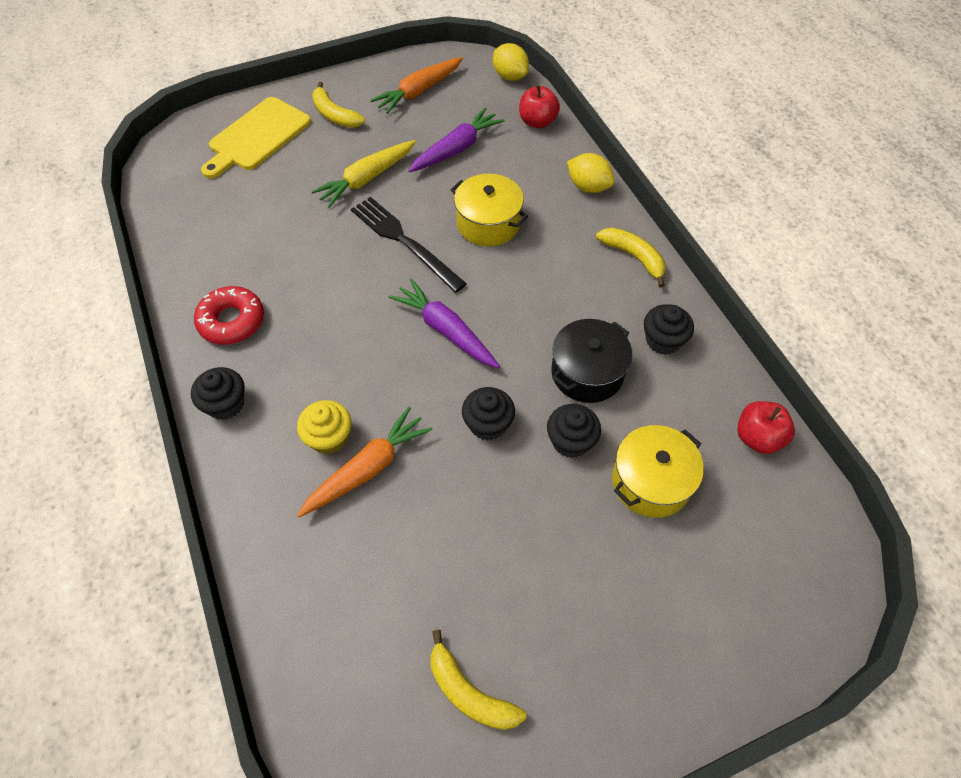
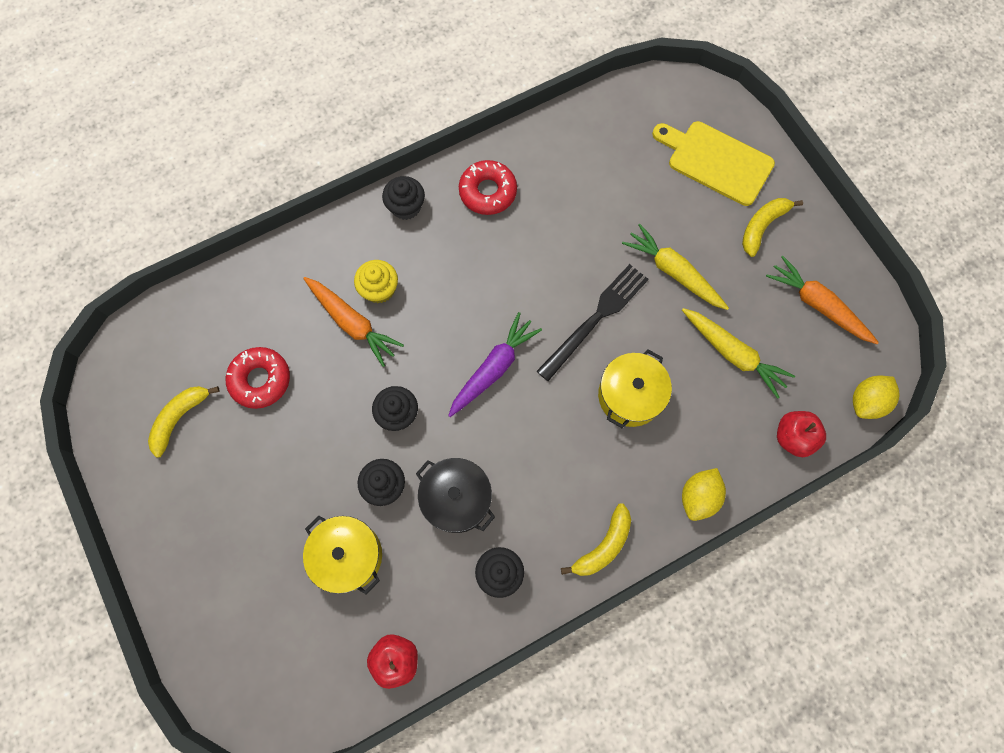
camera: 85 degrees right, 15 degrees up
(427, 581) = (260, 380): none -> red donut
(456, 149) = (733, 354): purple carrot -> yellow carrot

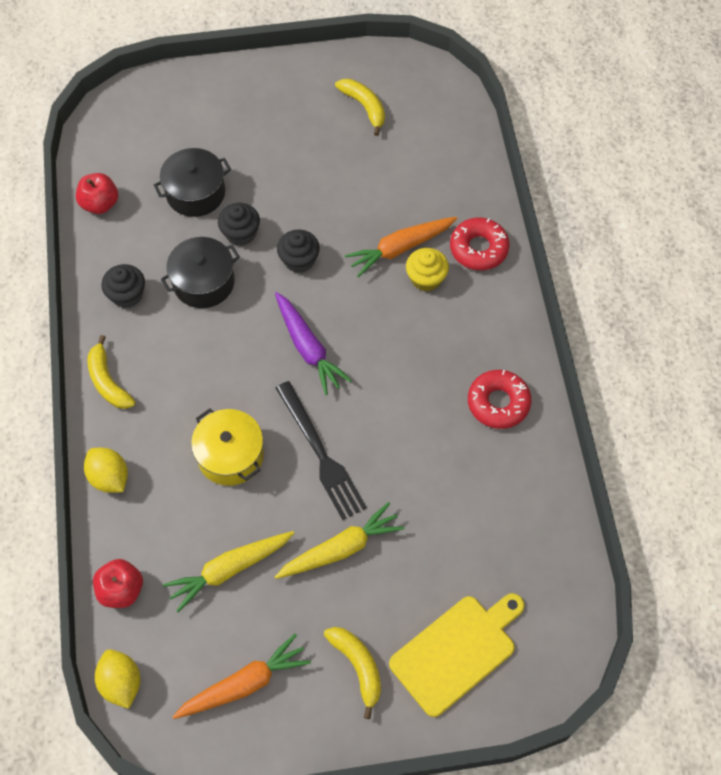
camera: 110 degrees right, 10 degrees down
(260, 380) = (374, 168): red donut -> red donut (478, 248)
(348, 555) = (195, 193): yellow pot -> black pot
(406, 206) = (506, 325): black cupcake -> none

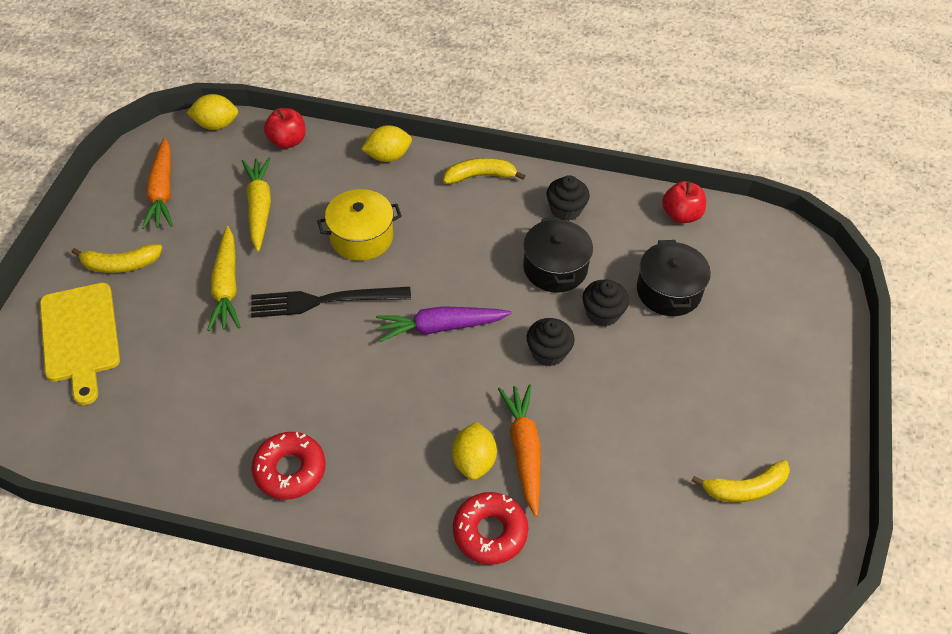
camera: 110 degrees right, 10 degrees down
(426, 278) = (474, 461): yellow cupcake -> yellow lemon

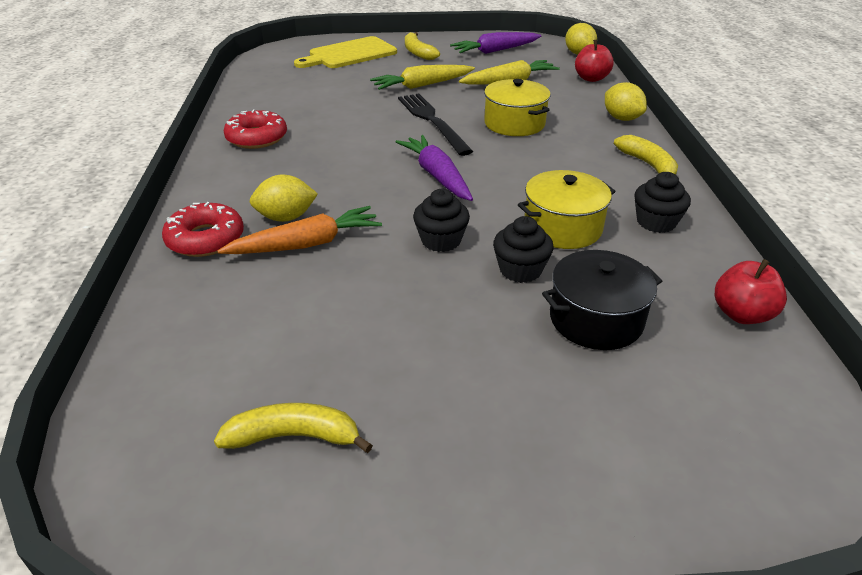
camera: 75 degrees right, 15 degrees down
(162, 191) = (495, 51): orange carrot -> purple carrot
(555, 268) = (562, 228): black pot -> yellow pot
(745, 488) = (294, 436): yellow banana -> yellow banana turned 120 degrees clockwise

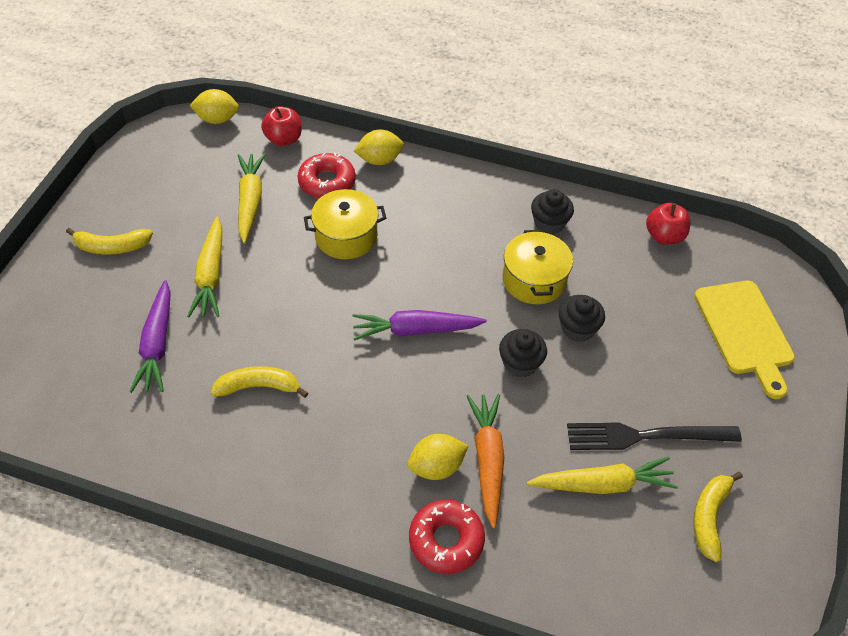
camera: 70 degrees left, 15 degrees up
(257, 138) = (253, 461): red donut -> red donut (327, 182)
(286, 217) = (436, 467): yellow lemon -> yellow lemon turned 60 degrees clockwise
(309, 328) = (603, 484): none -> yellow carrot
(349, 54) = (65, 314): yellow cutting board -> yellow cutting board (745, 332)
(432, 121) = (304, 296): black fork -> black fork (646, 436)
(495, 51) = (159, 179): purple carrot -> purple carrot (157, 344)
(596, 319) = (646, 311): black pot -> none
(648, 165) = (467, 185): yellow banana -> yellow banana (259, 387)

